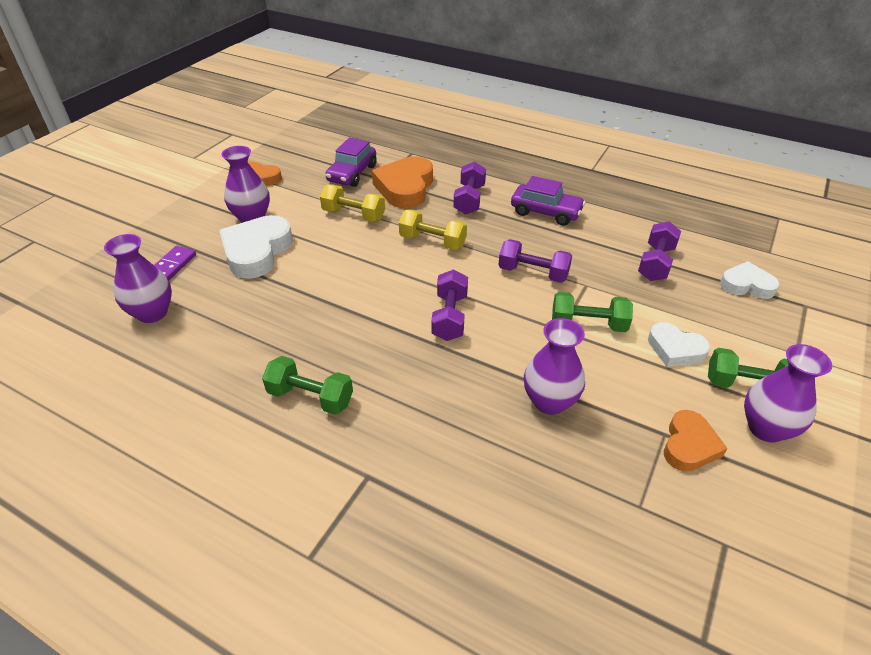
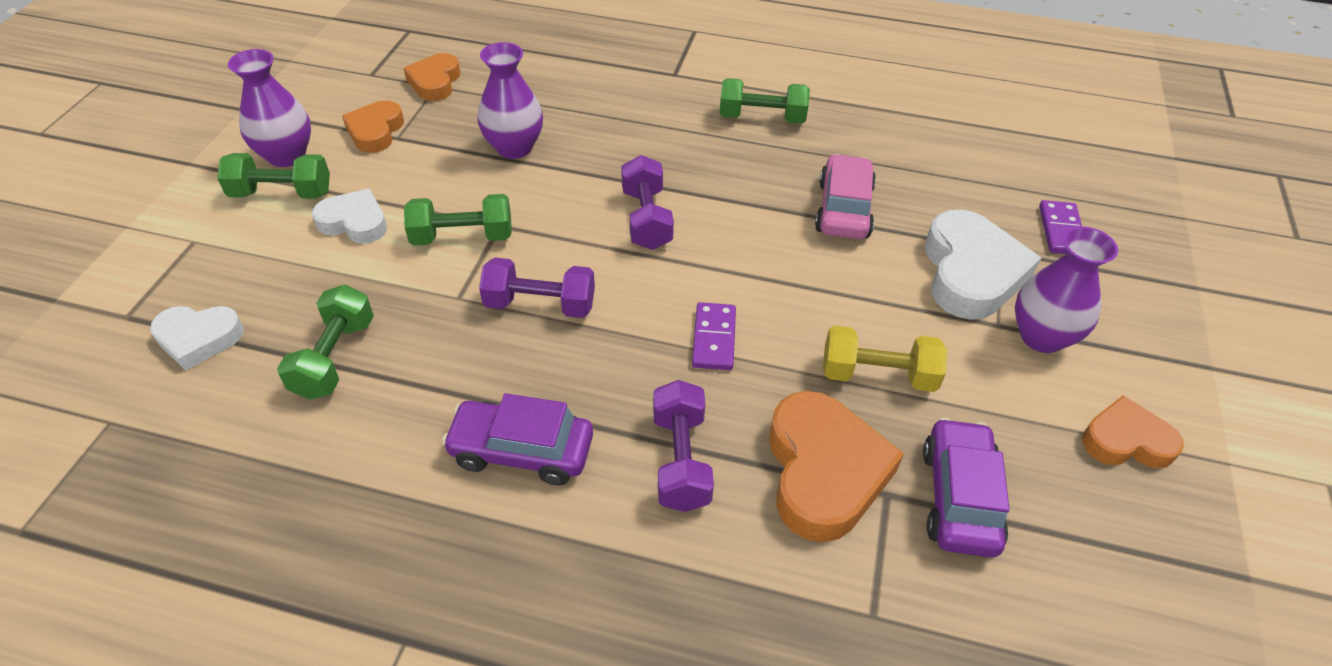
camera: 165 degrees right, 5 degrees up
(152, 313) = (1009, 169): purple vase -> none
(303, 302) = (843, 209): none -> pink car
(432, 242) = (714, 338): yellow dumbbell -> purple domino
(642, 513) = (435, 82): none -> orange heart
(655, 263) = (335, 358): purple dumbbell -> green dumbbell

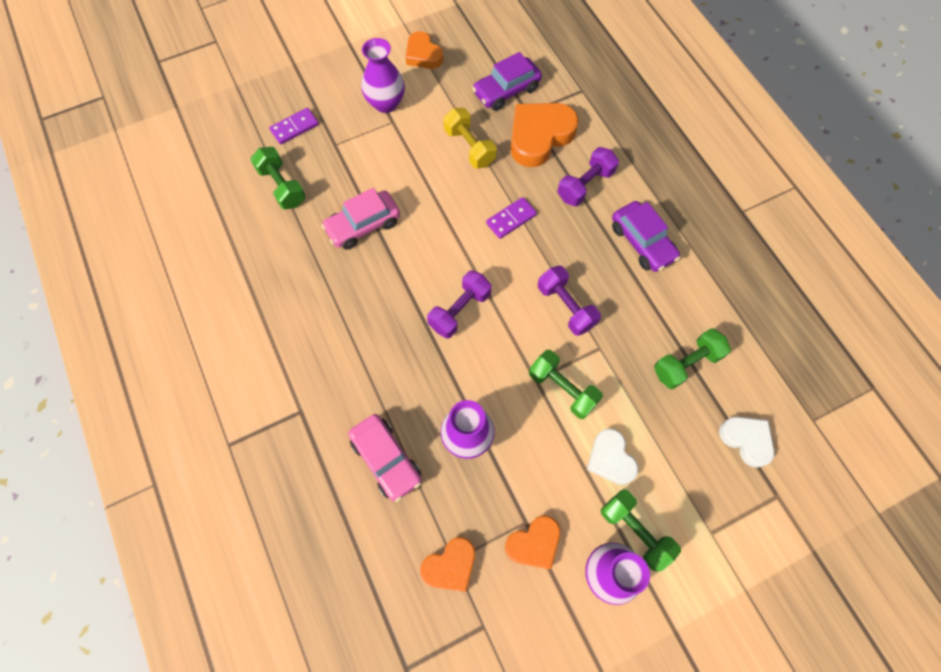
camera: 130 degrees left, 20 degrees up
(565, 95) = (386, 459): none -> pink car
(762, 118) = (309, 321): green dumbbell -> green dumbbell (282, 186)
(970, 273) = (365, 147): white heart -> none

